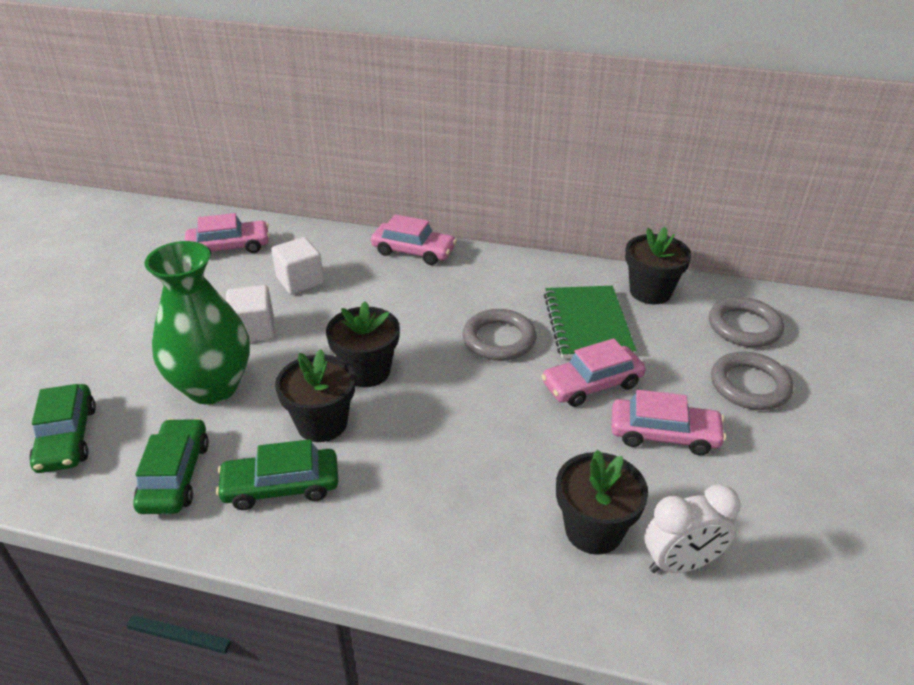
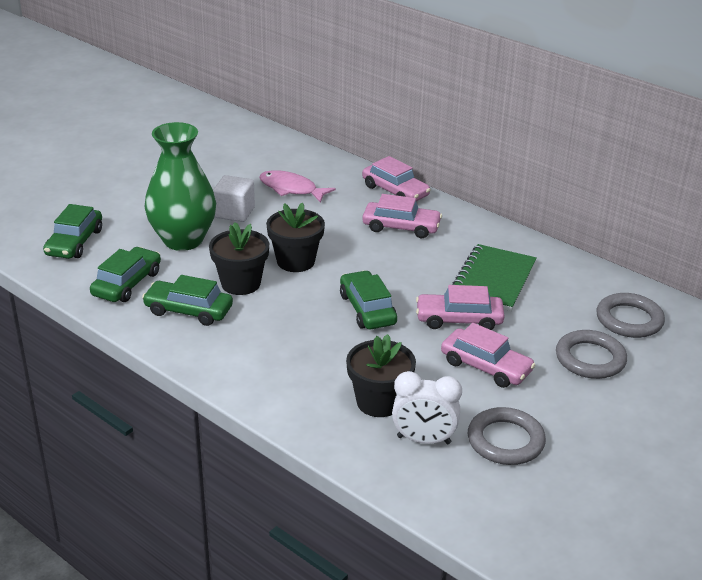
camera: 25 degrees right, 5 degrees down
(229, 247) = (255, 152): pink car -> pink car (401, 227)
(300, 281) = (291, 189): white cube -> pink fish
(489, 406) = (367, 309): none -> green car
(499, 339) = (412, 269): grey ring -> grey ring (505, 441)
(650, 292) = (570, 272): black flower pot -> none

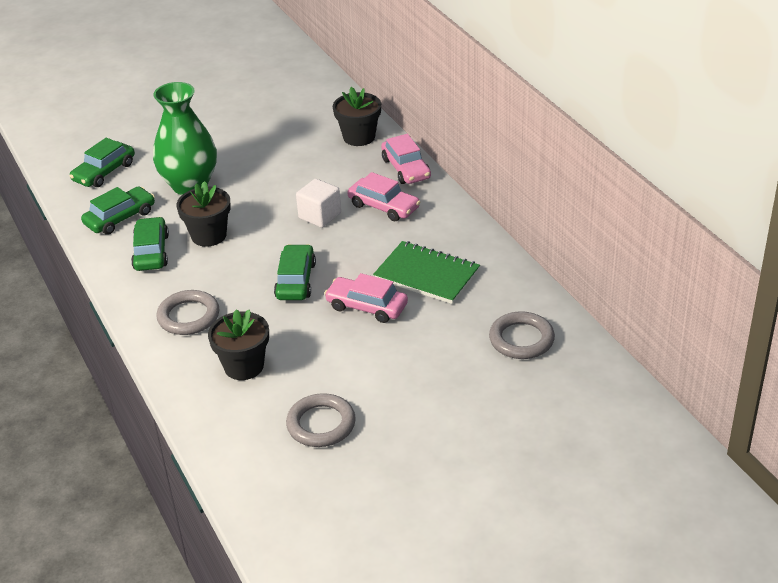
camera: 25 degrees right, 5 degrees up
(188, 310) = (151, 252): green car -> green car turned 45 degrees clockwise
(234, 212) = (250, 166): white cube -> white cube (320, 216)
(291, 189) = (314, 151): pink fish -> none
(295, 261) = (268, 223): black flower pot -> black flower pot (359, 137)
(423, 440) = (255, 407): white clock -> none
(485, 367) = (356, 355): pink car -> none
(493, 280) = (427, 275): green notebook -> green notebook turned 75 degrees clockwise
(590, 359) = (454, 368): grey ring -> grey ring (188, 316)

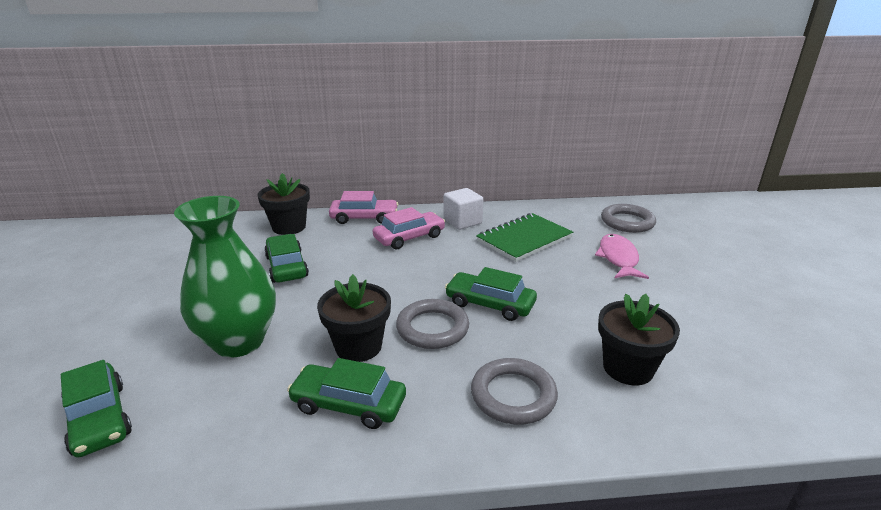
camera: 70 degrees left, 10 degrees down
(120, 218) = (237, 422): green car -> green car (287, 266)
(320, 216) = (392, 270): white cube -> white cube (462, 221)
(321, 424) = (734, 335): grey ring -> grey ring (432, 328)
(367, 306) = (554, 274): pink car -> none
(425, 342) = (618, 258): none -> pink fish

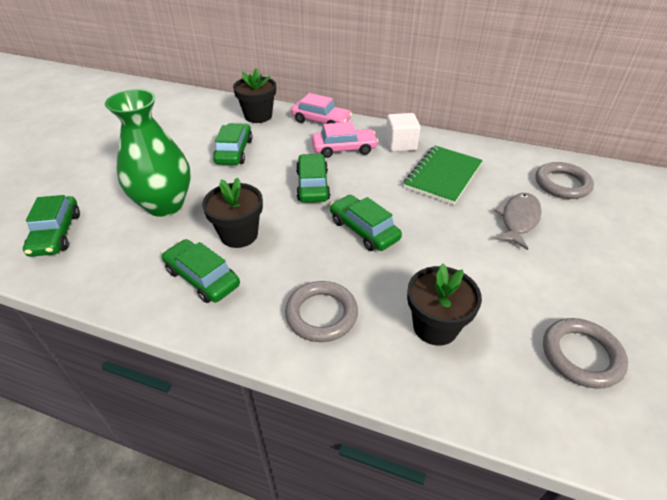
camera: 25 degrees right, 15 degrees up
(403, 277) = (313, 185): none -> green car
(432, 328) = (303, 237): grey ring -> grey ring (581, 355)
(524, 239) = (443, 176): green notebook -> green notebook turned 45 degrees counterclockwise
(618, 258) = (518, 220): pink fish -> grey fish

